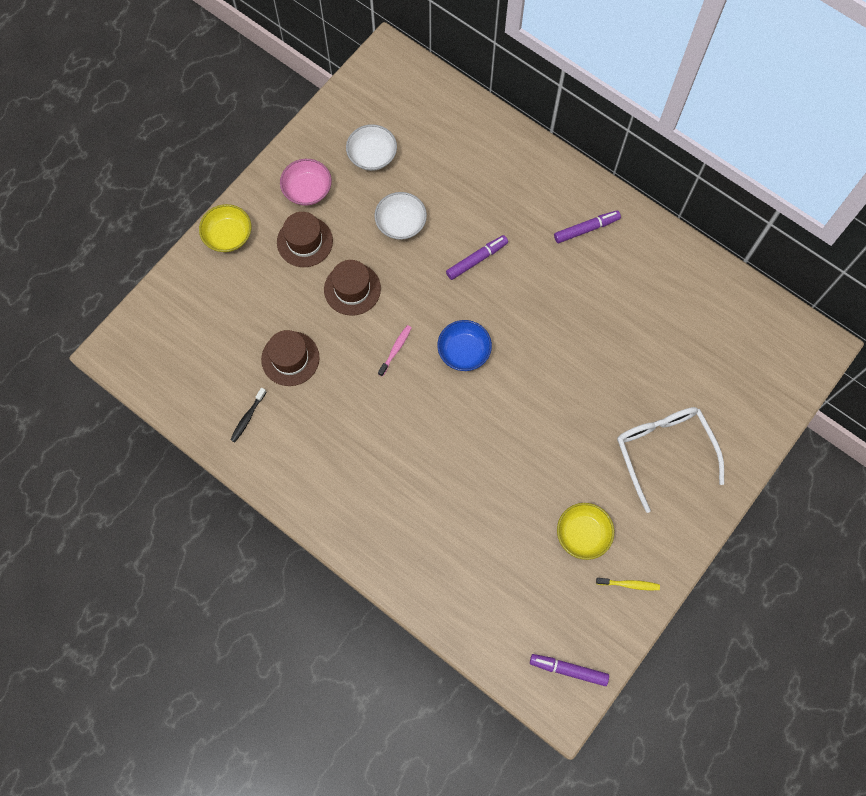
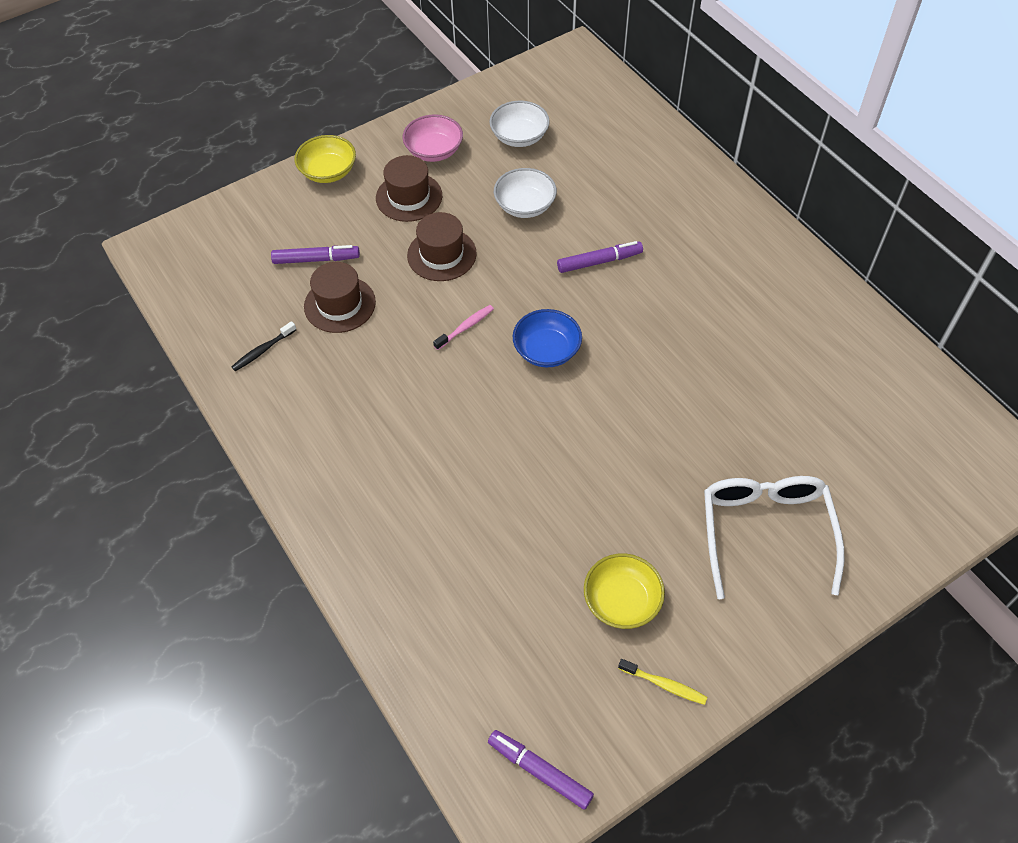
camera: 20 degrees right, 15 degrees down
(586, 229) = (744, 263): purple marker -> purple marker (316, 259)

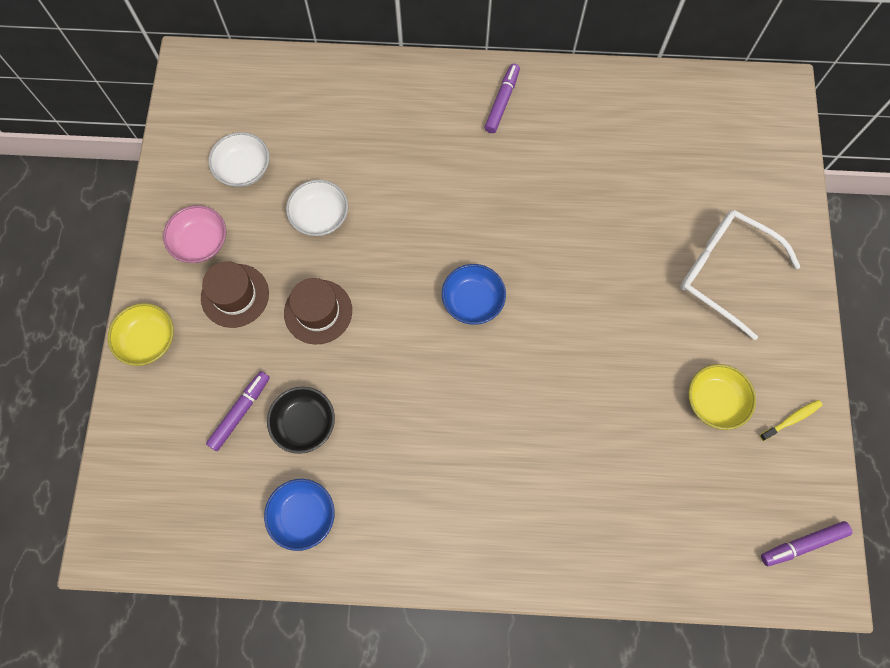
camera: 55 degrees left, 15 degrees up
(262, 350) = (303, 516): black toothbrush -> blue bowl
(339, 304) = (304, 423): brown hat -> black bowl
(465, 327) = (405, 343): pink toothbrush -> none
(599, 261) = (420, 205): purple marker -> purple marker (502, 102)

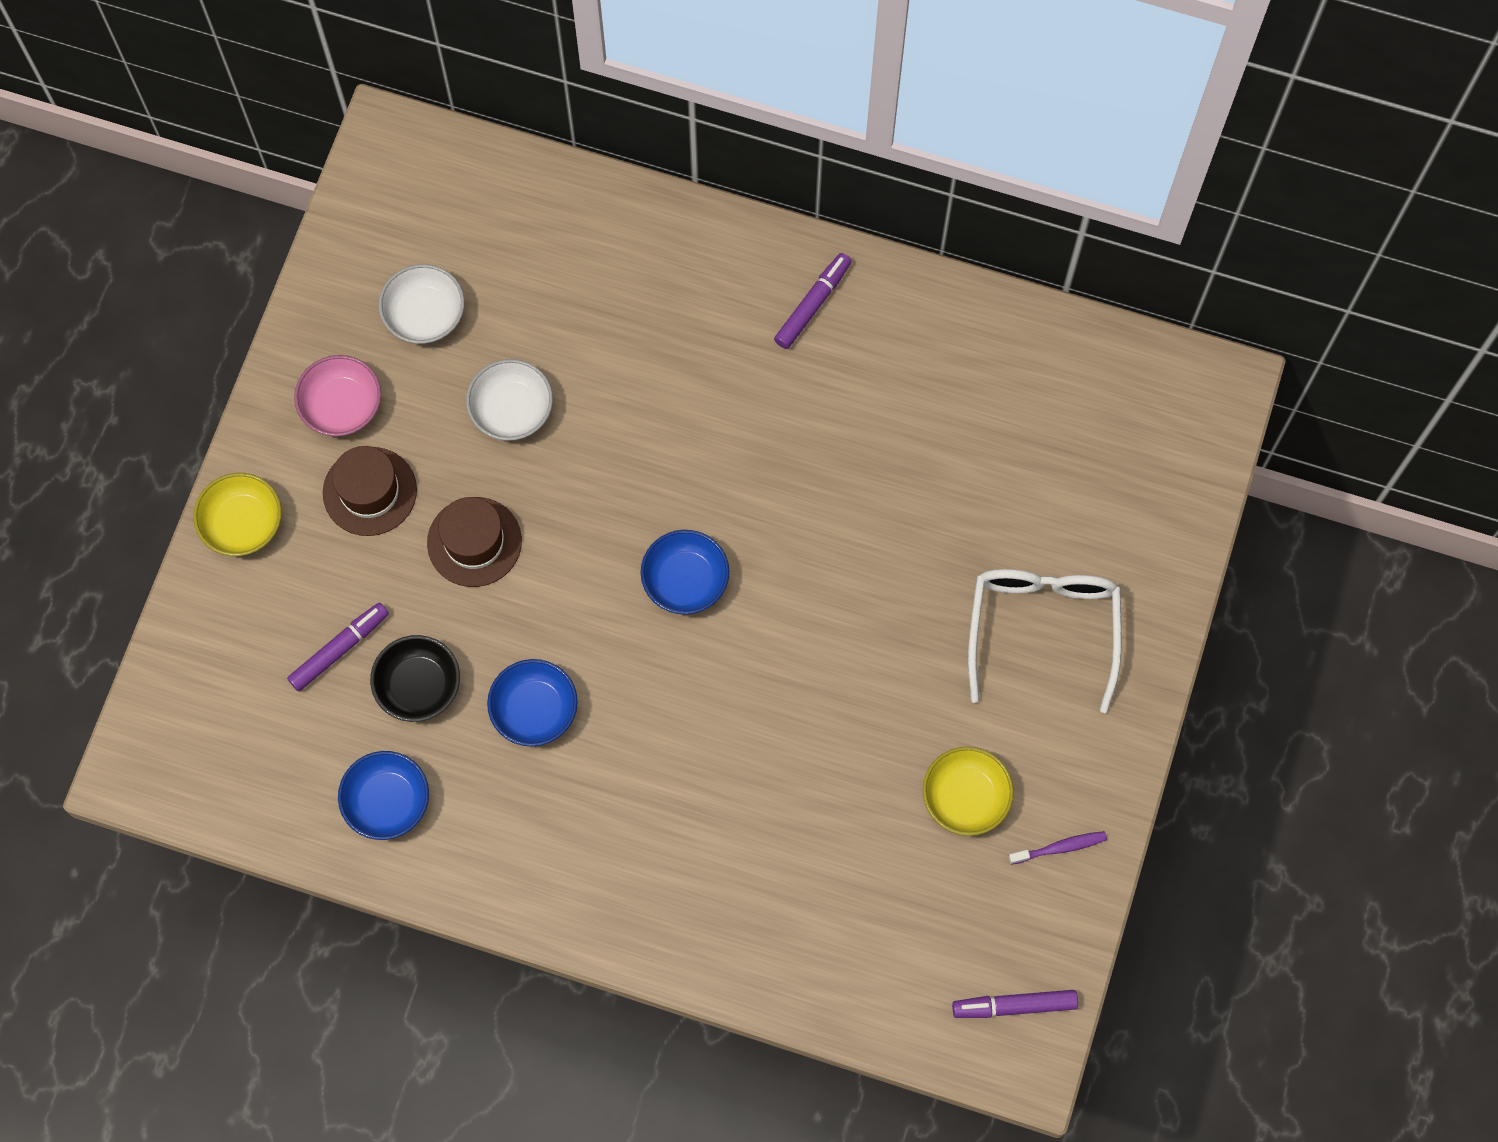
camera: 15 degrees right, 0 degrees up
(393, 419) = (534, 710): none -> blue bowl
(724, 272) = (1042, 629): white glasses -> white glasses turned 45 degrees clockwise
(792, 419) = (1060, 847): yellow toothbrush -> purple toothbrush

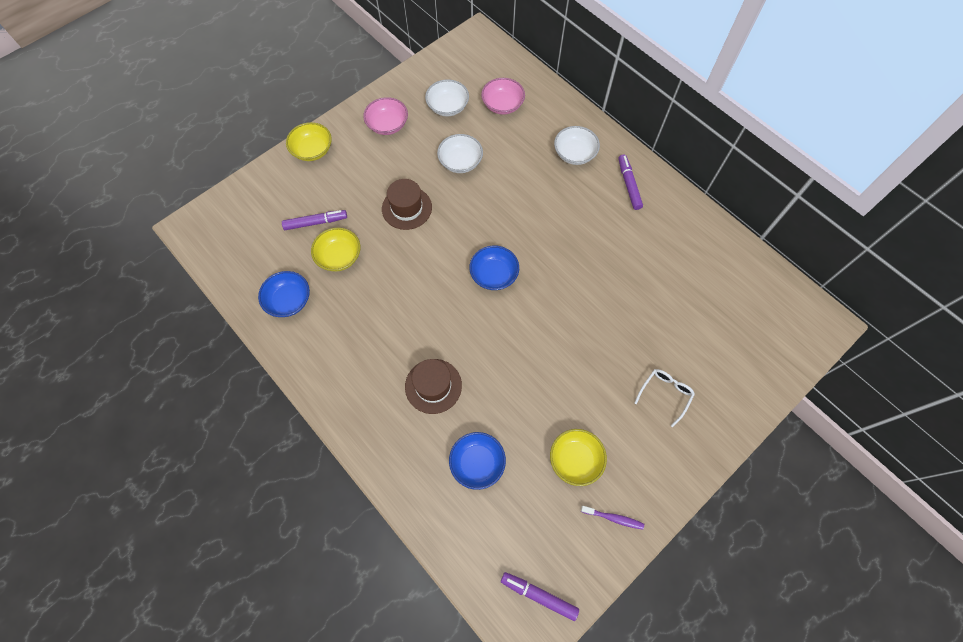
camera: 30 degrees right, 5 degrees down
(370, 491) = (375, 164): brown hat -> brown hat (433, 386)
(418, 686) = (339, 256): black bowl -> yellow bowl
(518, 261) = (502, 105): none -> pink bowl
(534, 710) = (384, 296): blue bowl -> blue bowl (477, 463)
(694, 293) = (574, 154): none -> white bowl
(813, 304) = (628, 185): purple marker -> purple marker turned 75 degrees counterclockwise
(1042, 629) = (665, 394): white glasses -> white glasses, size x0.53

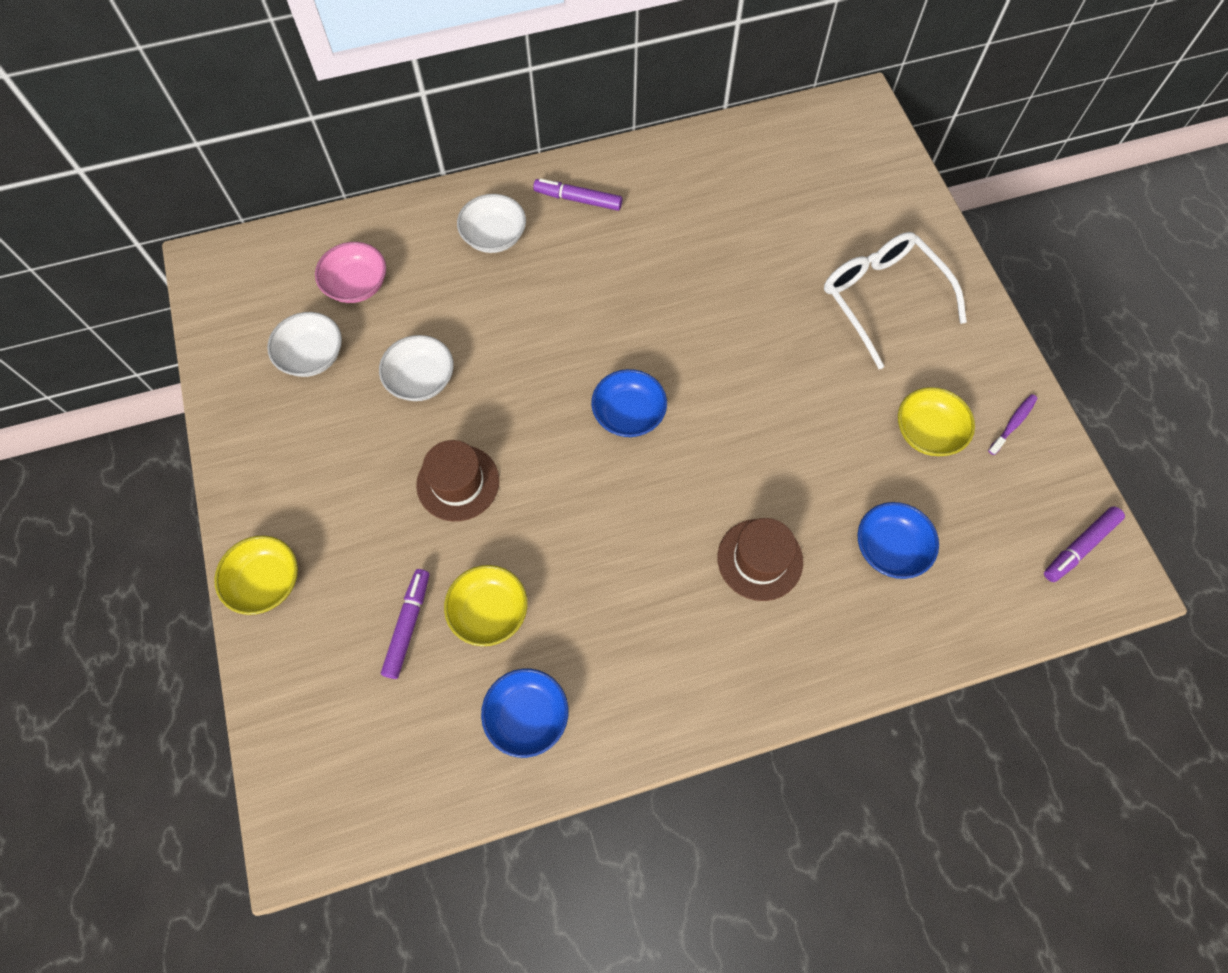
camera: 65 degrees left, 0 degrees up
(387, 125) = (290, 451): pink bowl -> none
(665, 394) = (882, 299): white glasses -> white glasses, size x1.90

